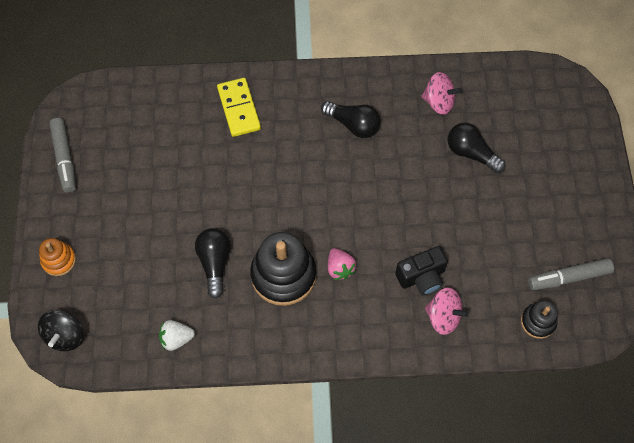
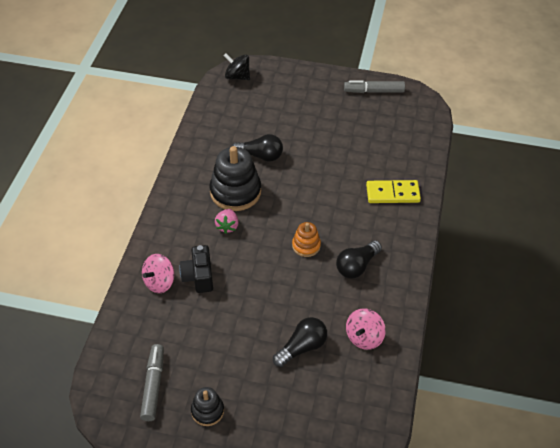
camera: 105 degrees right, 15 degrees down
(59, 260) = (293, 79): orange stacking toy -> orange stacking toy (306, 246)
(176, 339) = (211, 127): white strawberry -> none
(340, 268) = (227, 226): pink strawberry -> pink strawberry turned 75 degrees counterclockwise
(538, 322) = (125, 347): black stacking toy -> black stacking toy (207, 411)

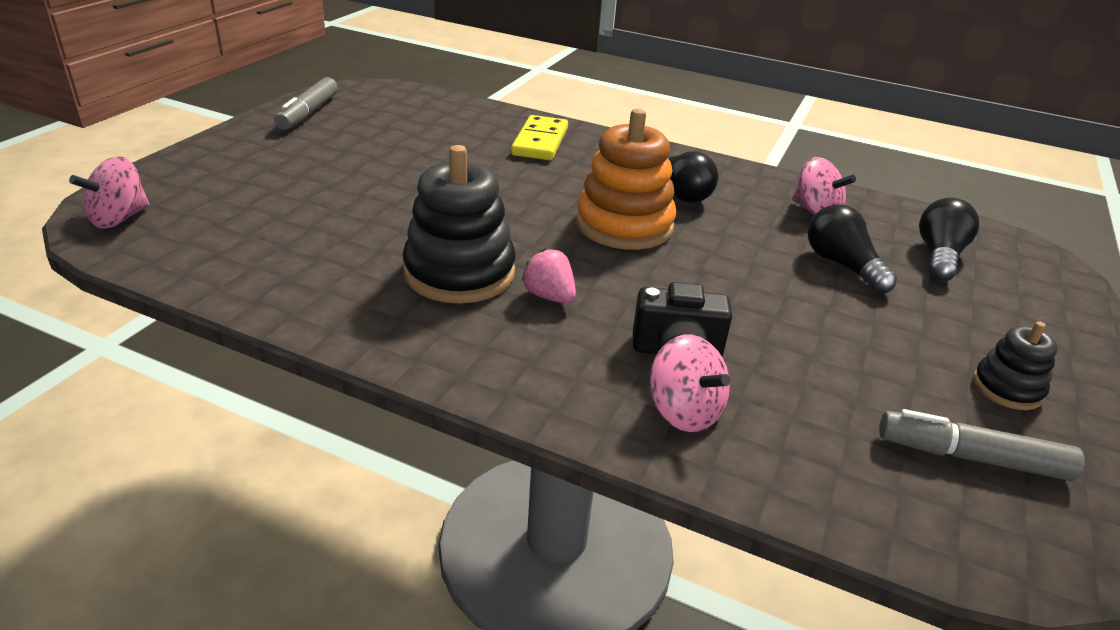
camera: 80 degrees left, 15 degrees down
(227, 226) = (549, 296): pink strawberry -> pink strawberry turned 150 degrees counterclockwise
(237, 76) = (119, 218): black spinning top -> pink spinning top
(260, 156) = (379, 231): black light bulb -> black light bulb (939, 256)
(306, 246) = (624, 225): orange stacking toy -> orange stacking toy, size x1.89

